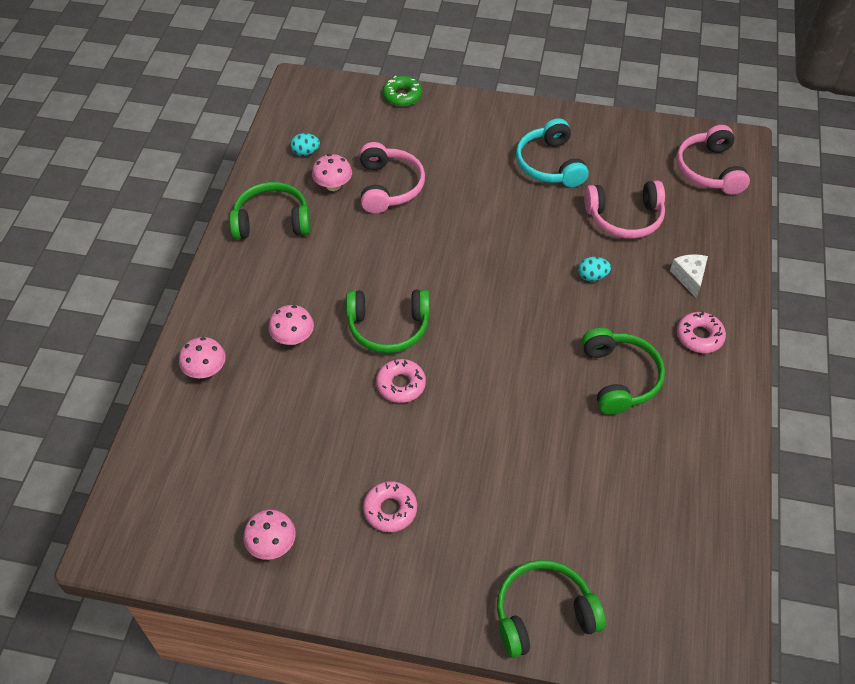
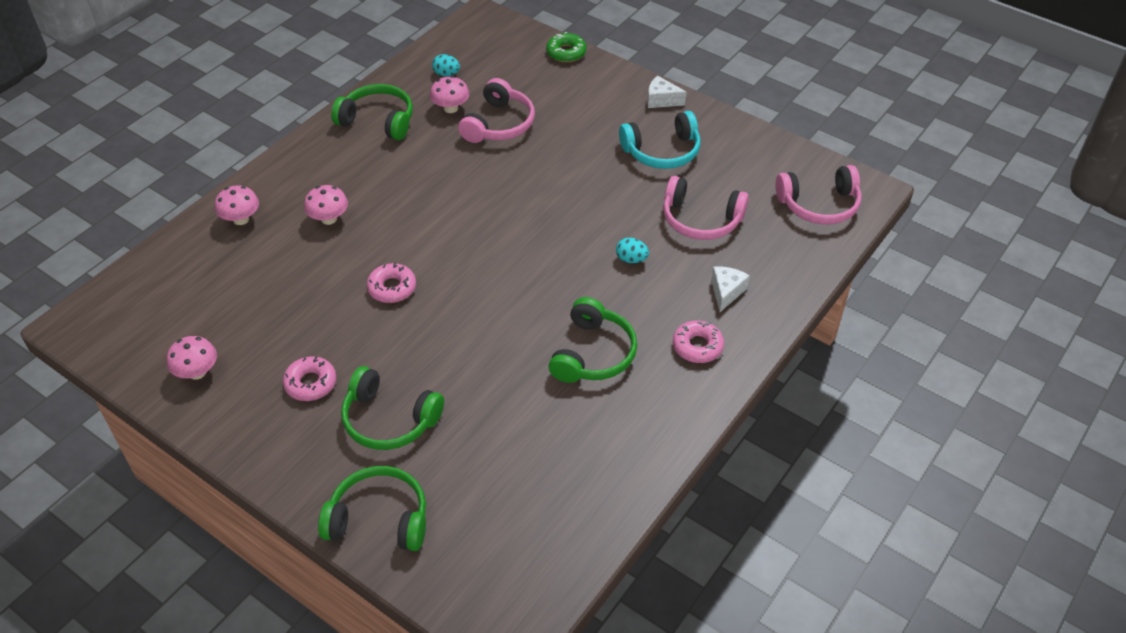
camera: 25 degrees right, 5 degrees down
(388, 327) = (415, 238): green headphones -> green headphones (389, 419)
(517, 115) = (661, 100): none -> white cheese
(550, 164) = (662, 151): turquoise headphones -> turquoise headphones turned 120 degrees counterclockwise
(709, 170) = (819, 205): pink headphones -> pink headphones turned 120 degrees counterclockwise

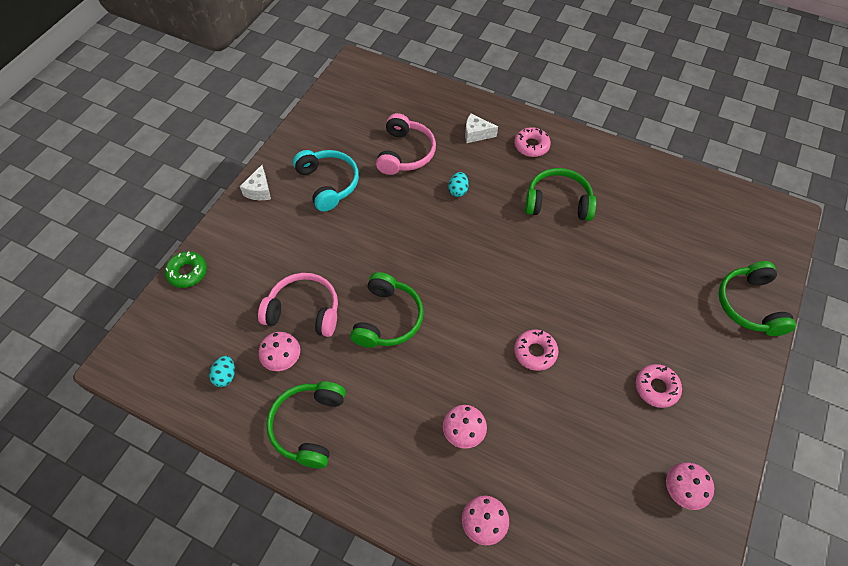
camera: 100 degrees left, 10 degrees up
(389, 419) = (666, 320): green headphones -> green headphones (387, 318)
(819, 205) = (376, 89): pink headphones -> none

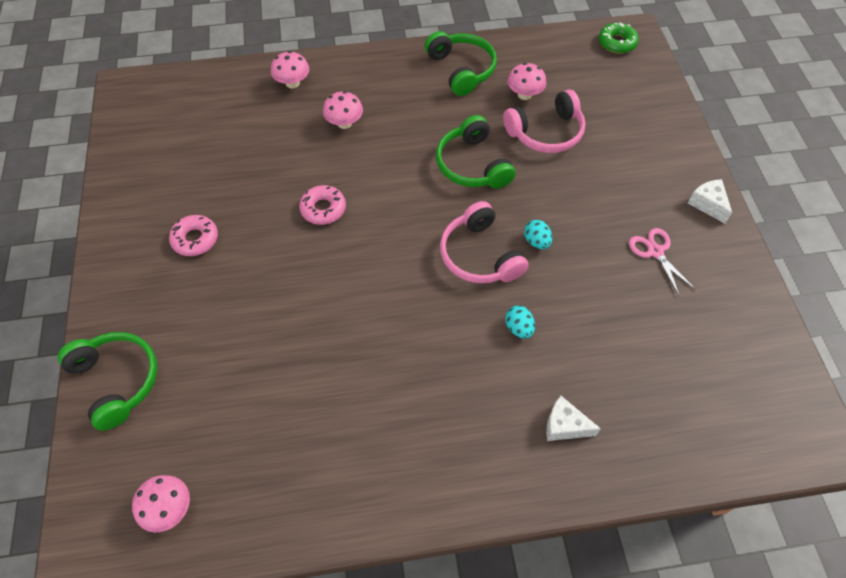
camera: 145 degrees right, 0 degrees up
(187, 272) = (670, 107): green donut -> green donut (617, 43)
(225, 376) = (552, 64): turquoise egg -> turquoise egg (536, 242)
(328, 184) = (655, 251): turquoise headphones -> pink scissors
(405, 153) = (619, 340): pink headphones -> pink headphones (479, 255)
(476, 134) = (564, 426): white cheese -> white cheese turned 135 degrees counterclockwise
(531, 146) = (483, 453): pink donut -> none
(558, 202) = (396, 384): green headphones -> none
(682, 490) = (147, 174): pink mushroom -> pink mushroom (169, 509)

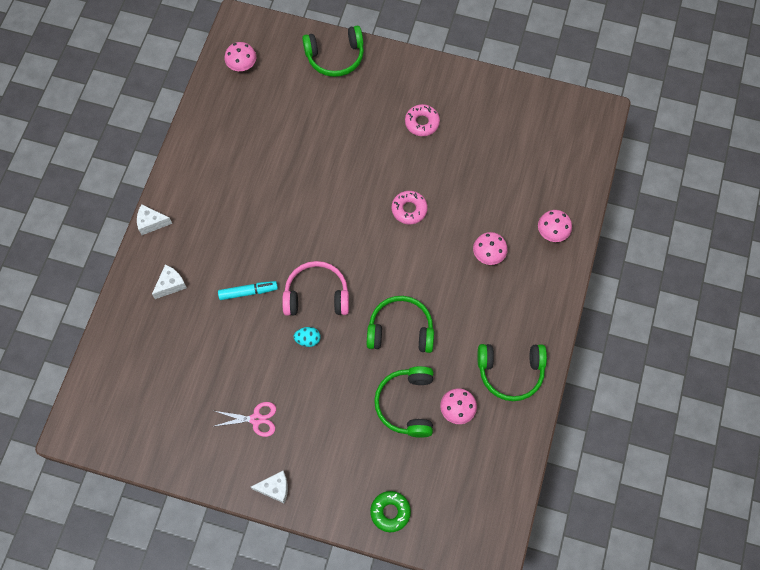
camera: 115 degrees right, 10 degrees up
(493, 503) = (151, 223): none -> white cheese
(518, 328) = (248, 292): turquoise egg -> turquoise marker
(546, 132) = (407, 404): pink headphones -> green headphones
(617, 43) = (485, 531): green donut -> green donut (390, 512)

